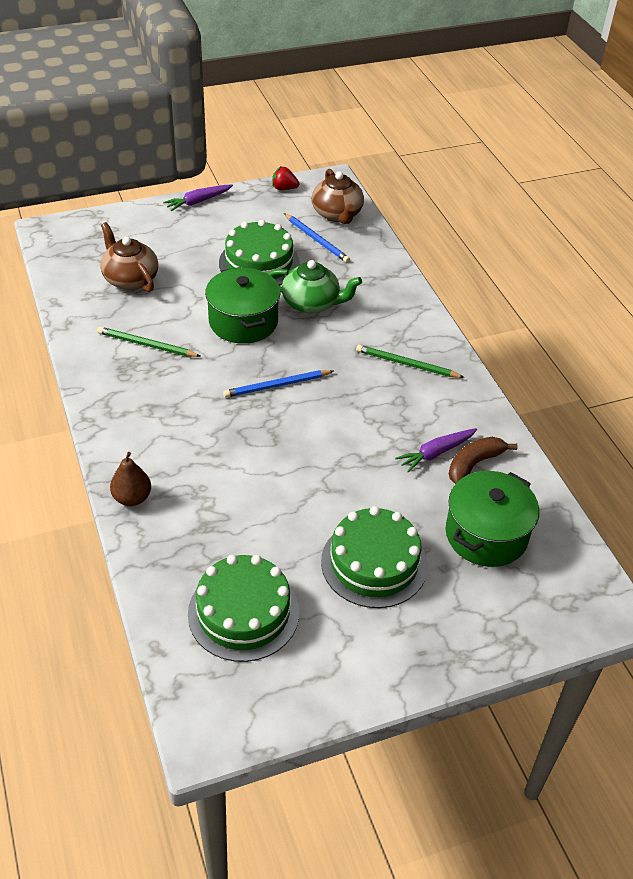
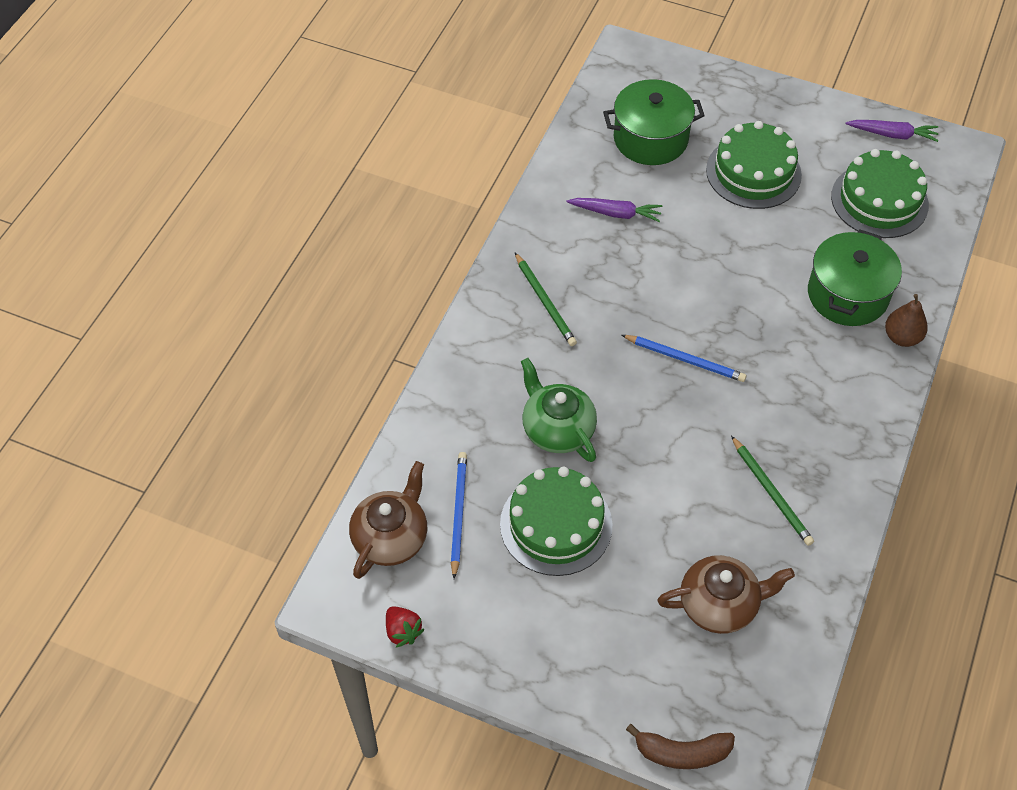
camera: 135 degrees left, 10 degrees up
(130, 279) = (720, 604): brown teapot -> brown teapot turned 105 degrees counterclockwise
(198, 201) = (530, 687): purple carrot -> purple carrot (892, 134)
(243, 322) = (648, 454): green pot -> green pot (847, 294)
(474, 464) = (596, 187): brown banana -> brown banana (682, 753)

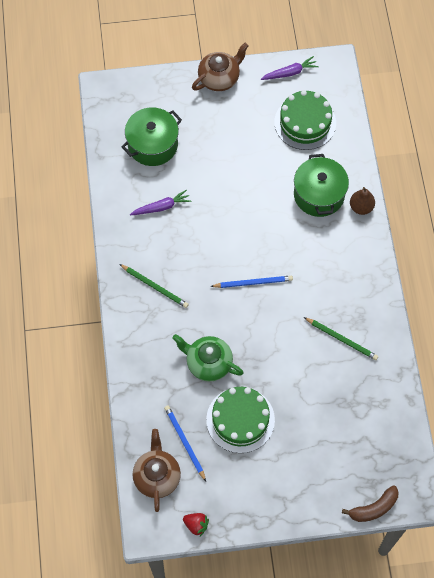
camera: 30 degrees left, 10 degrees up
(720, 604) = (349, 418): brown teapot -> brown teapot (219, 78)
(753, 172) = (225, 139): green cake -> none

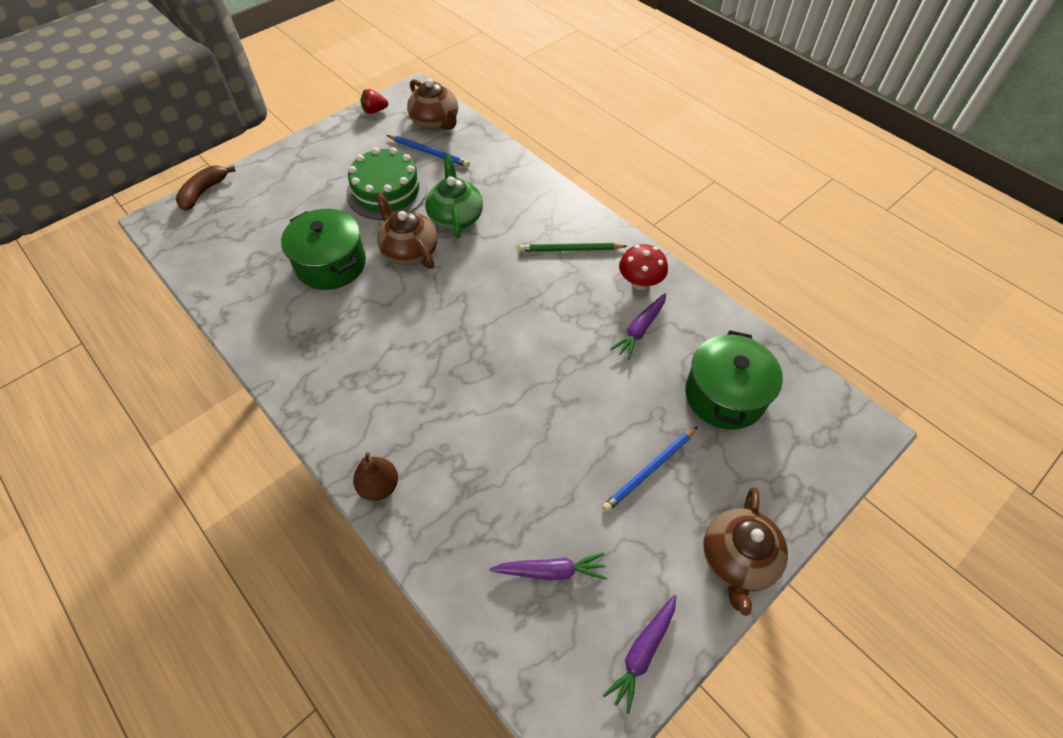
camera: 145 degrees right, 10 degrees down
(134, 236) = (640, 283): none -> red mushroom
(208, 363) = (455, 216): green teapot -> green teapot turned 90 degrees counterclockwise
(253, 282) = (463, 311): blue pencil -> blue pencil (649, 470)
(257, 352) = (409, 251): none -> brown teapot
(305, 122) = (550, 571): green cake -> purple carrot
(319, 195) = (453, 466): green pot -> green pot (331, 264)
(342, 339) = (316, 311): green pencil -> none

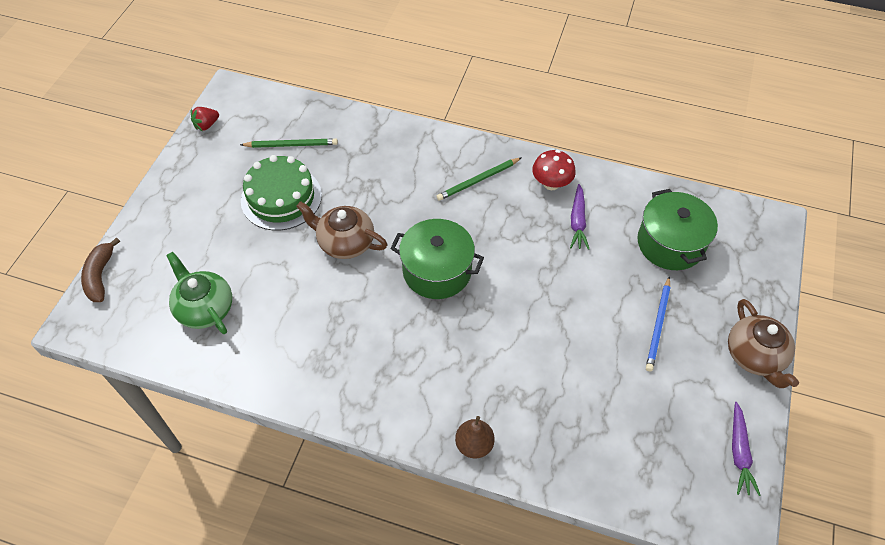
camera: 30 degrees left, 0 degrees up
(331, 264) = (284, 286): green pot -> green pot (437, 271)
(429, 152) = (291, 145): blue pencil -> green pencil
(435, 122) = (274, 113): brown teapot -> none
(455, 216) = (361, 194): green teapot -> green teapot (204, 308)
(550, 571) = (642, 434): purple carrot -> none

